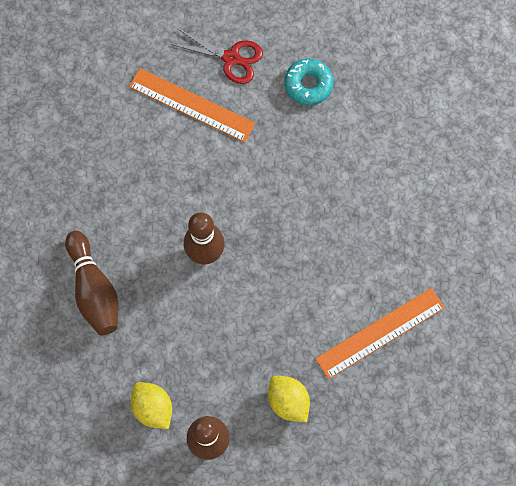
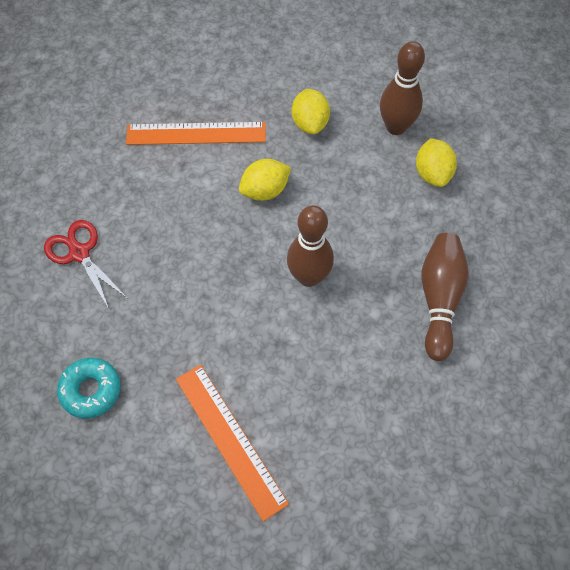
camera: 150 degrees left, 10 degrees down
(231, 58) = (151, 471): red scissors -> red scissors (79, 253)
(286, 310) = (265, 190): none -> yellow lemon

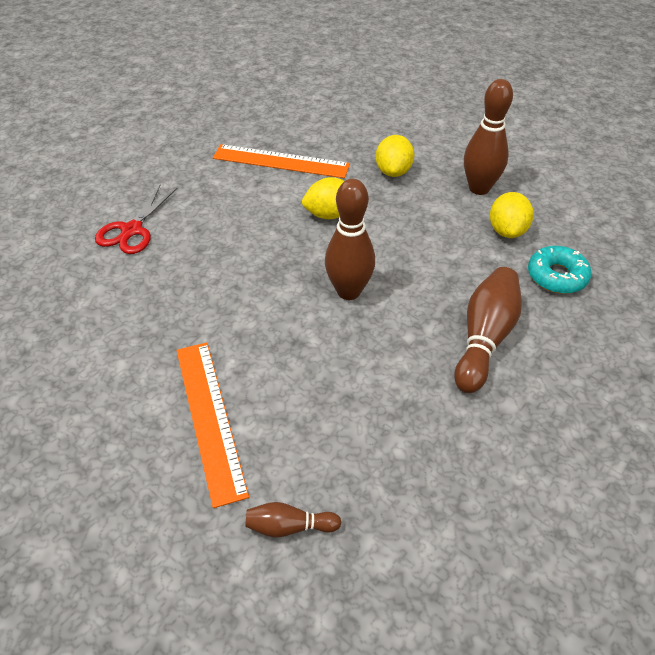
camera: 15 degrees right, 15 degrees down
(79, 253) = (132, 230): red scissors -> red scissors turned 135 degrees counterclockwise
(91, 390) = (88, 342): turquoise donut -> turquoise donut (556, 276)
(329, 520) = (289, 526): none -> brown bowling pin

